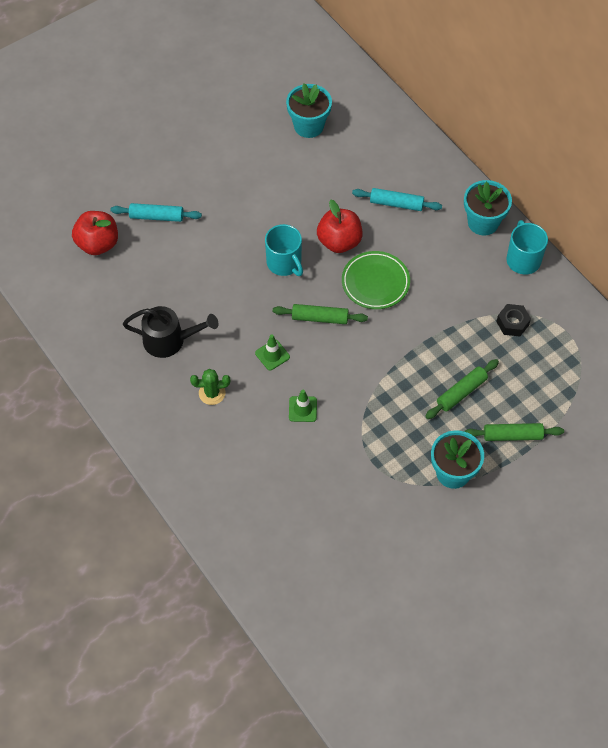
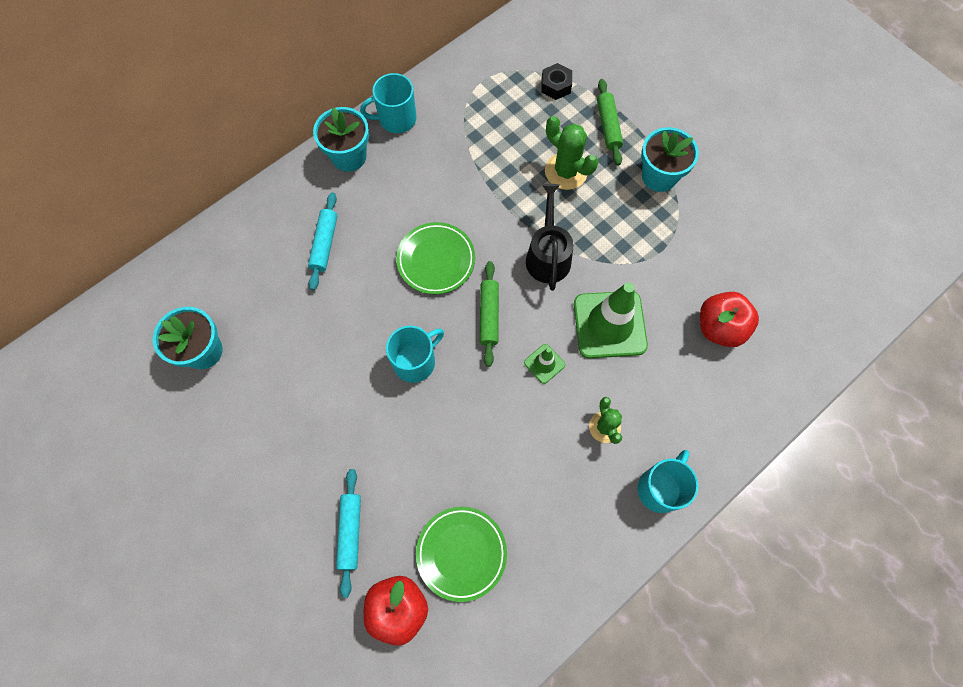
camera: 95 degrees left, 10 degrees up
(129, 285) = (461, 553): none -> green plate
(155, 427) = (660, 488): none -> turquoise mug
(169, 340) = (538, 488): black watering can -> black watering can (548, 255)
(302, 409) = (609, 324): green traffic cone -> green traffic cone, size x2.16
(339, 241) = (381, 302): red apple -> red apple (719, 327)
(461, 392) = (566, 171): green rolling pin -> green cactus
(512, 323) = (477, 127): black nut -> black nut (556, 86)

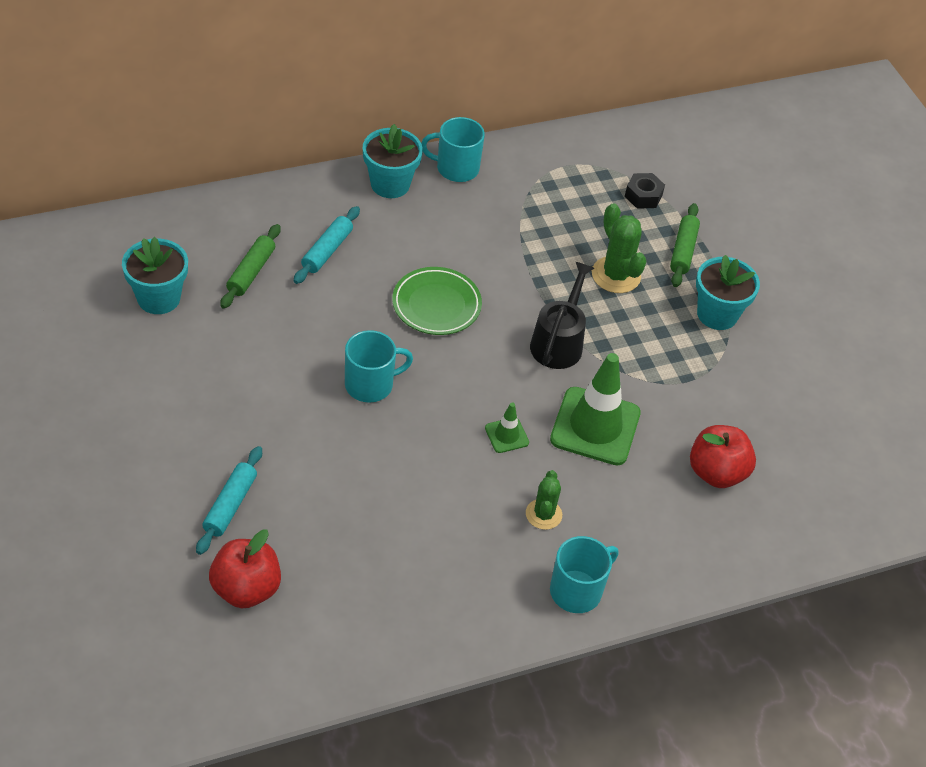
camera: 15 degrees right, 20 degrees down
(461, 553) = (335, 566): green plate -> none
(489, 316) = (468, 372): green rolling pin -> green rolling pin (251, 272)

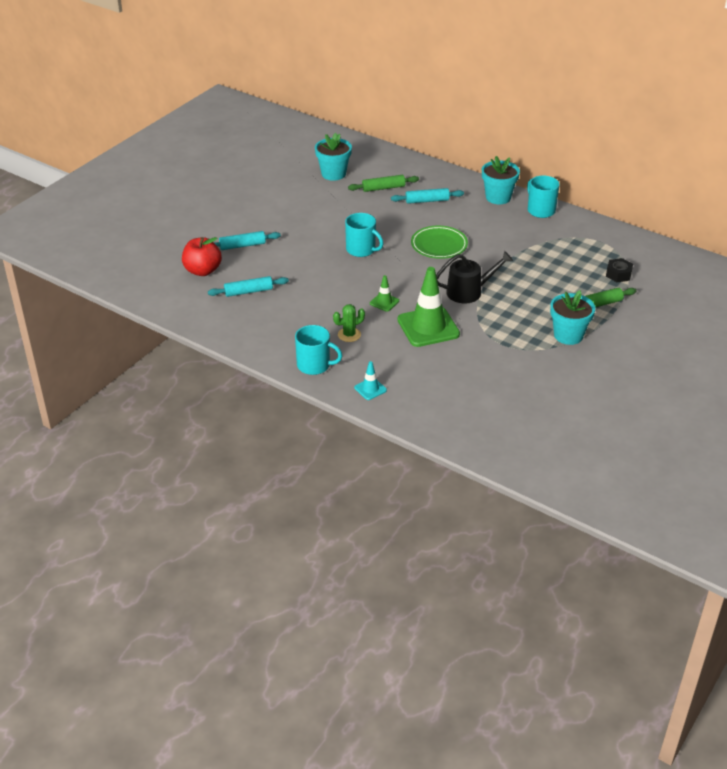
camera: 60 degrees right, 10 degrees down
(349, 564) = (248, 291): none -> turquoise rolling pin
(616, 275) = (544, 290): green cactus -> none
(670, 562) = (370, 389): none -> turquoise traffic cone
(716, 472) = (452, 380): red apple -> none

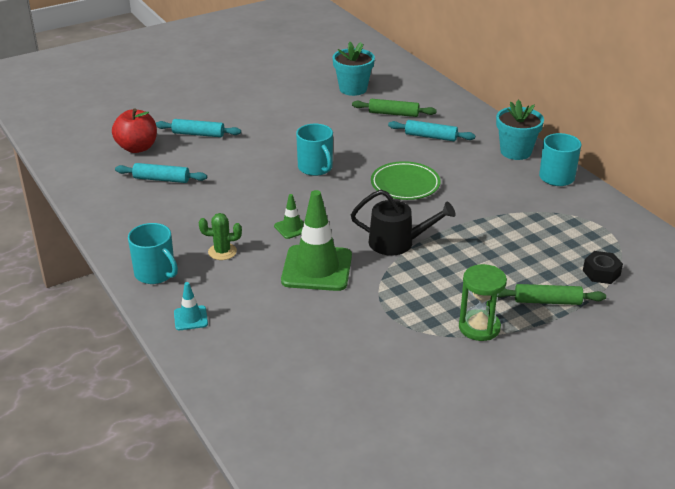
camera: 25 degrees right, 5 degrees down
(568, 335) = (479, 327): turquoise flower pot -> green hourglass

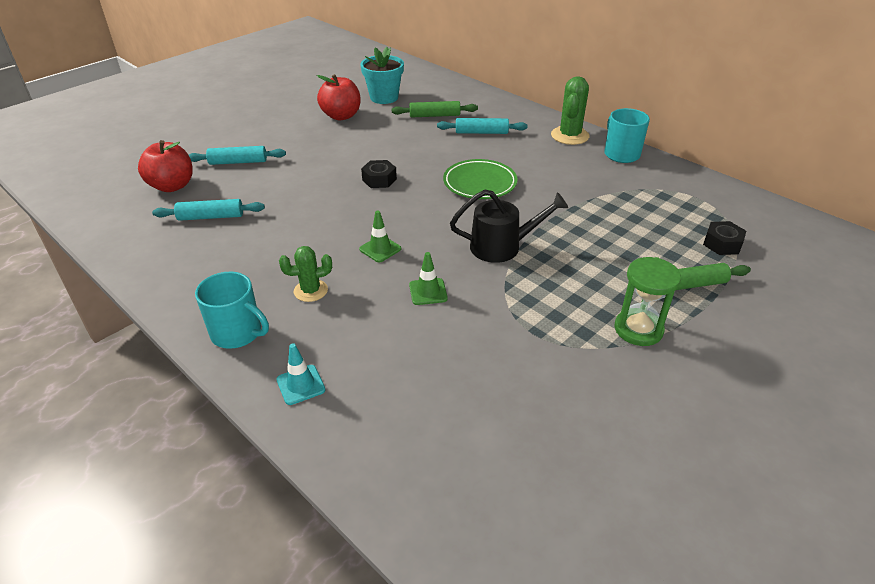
camera: 15 degrees left, 5 degrees up
(305, 102) = (341, 116): none -> red apple
(315, 168) = (379, 179): turquoise mug -> black nut
(317, 268) = (428, 292): green traffic cone -> green traffic cone, size x0.46
(515, 152) = (570, 136): turquoise flower pot -> green cactus

